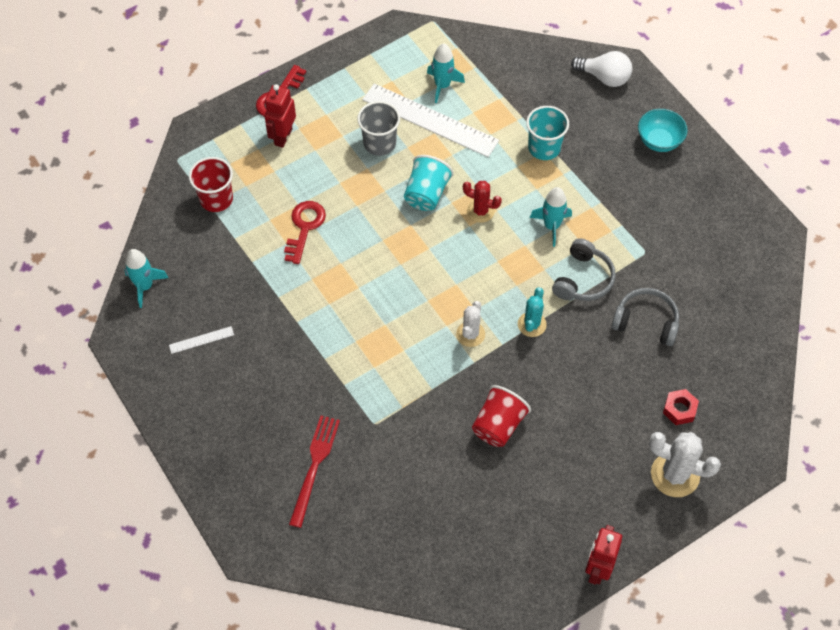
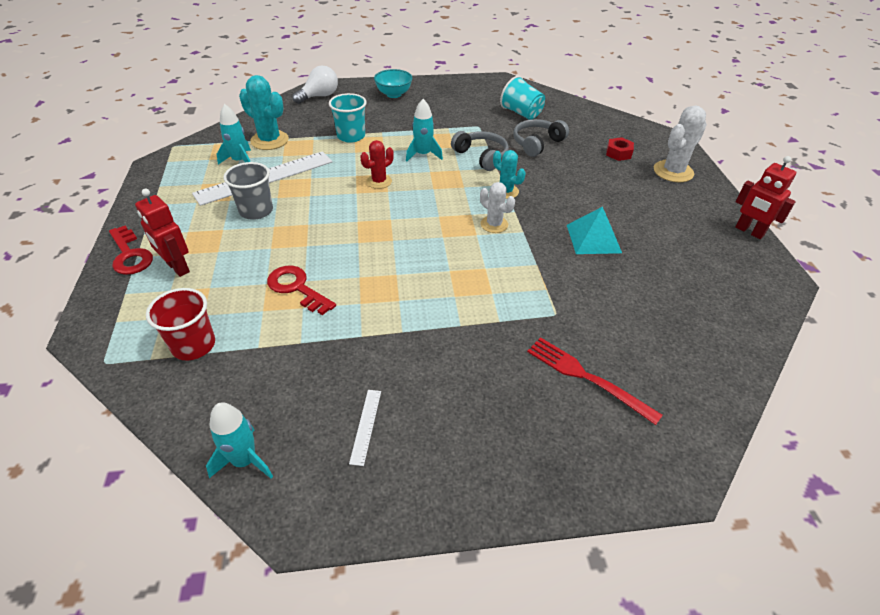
camera: 65 degrees left, 15 degrees down
(426, 194) = (335, 202): turquoise cup -> turquoise cup (521, 113)
(491, 87) = (269, 140): none -> turquoise cactus
(498, 425) = (593, 238): red cup -> turquoise pyramid

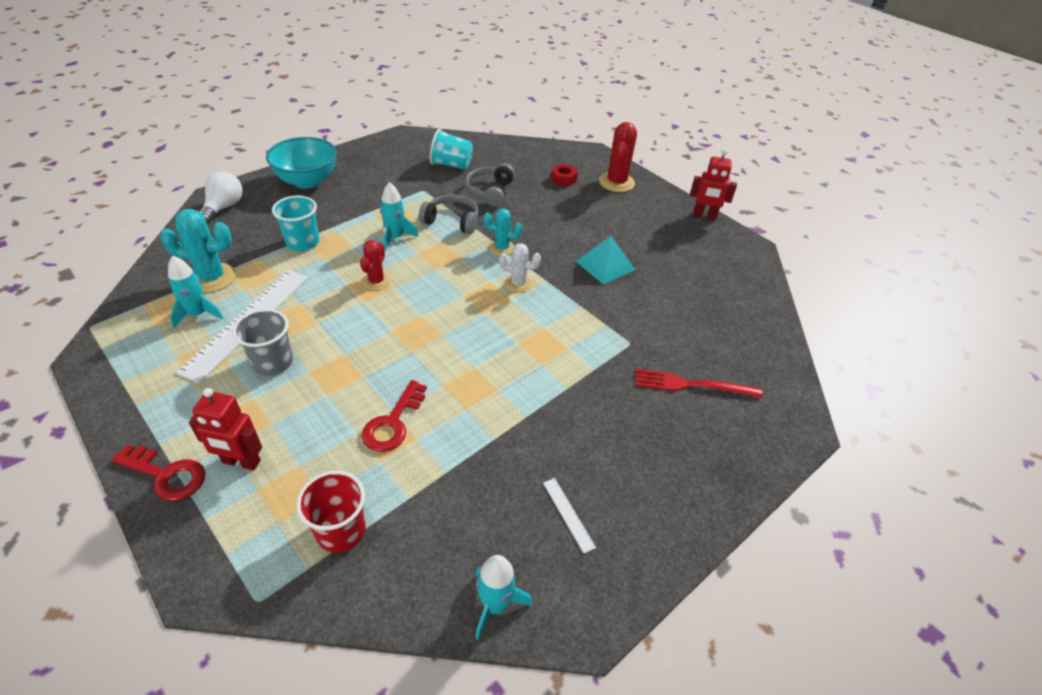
camera: 35 degrees left, 0 degrees up
(297, 288) = (393, 423): red key -> red key turned 75 degrees counterclockwise
(394, 94) = (307, 181): turquoise bowl -> turquoise bowl, size x1.54
(673, 172) = (616, 182): white cactus -> red cactus

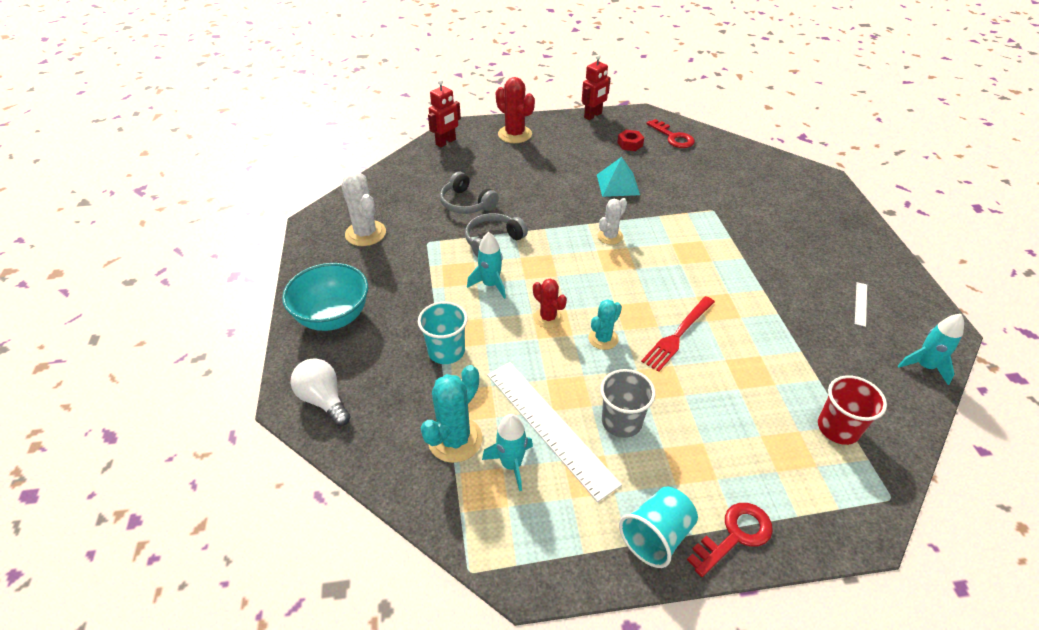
camera: 55 degrees left, 0 degrees up
(241, 462) = (741, 475): red robot -> red robot (446, 142)
(393, 423) = (737, 364): red key -> red key (673, 137)
(409, 160) = (365, 233): none -> white cactus
(451, 165) = (401, 210): turquoise cup -> turquoise cup (656, 536)
(502, 248) = (556, 227): turquoise cactus -> turquoise cactus (603, 339)
(563, 179) = (485, 158): red nut -> red nut (630, 144)
(568, 514) = (860, 304): white ruler -> white ruler turned 75 degrees counterclockwise
(691, 385) = (768, 202): red fork -> red fork (678, 335)

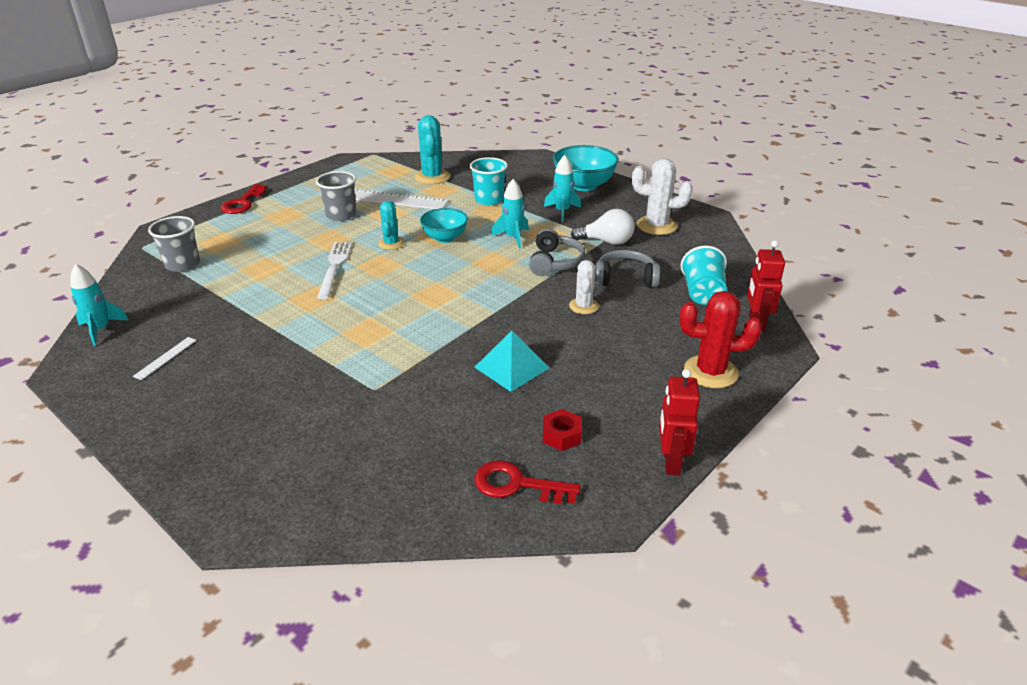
camera: 140 degrees right, 10 degrees down
(323, 400) = (524, 163): white light bulb -> white light bulb (606, 241)
(511, 464) = (390, 181): turquoise rocket -> turquoise rocket (562, 211)
(548, 318) = (445, 238): red cactus -> turquoise bowl
(610, 236) = (460, 310): white cactus -> white cactus (583, 306)
(656, 536) = (288, 189): turquoise cup -> turquoise cup (702, 293)
(678, 335) = (334, 267): red fork -> white fork
(838, 428) = (182, 264): red cup -> grey cup
(860, 304) = (165, 358): white ruler -> white ruler turned 45 degrees clockwise

